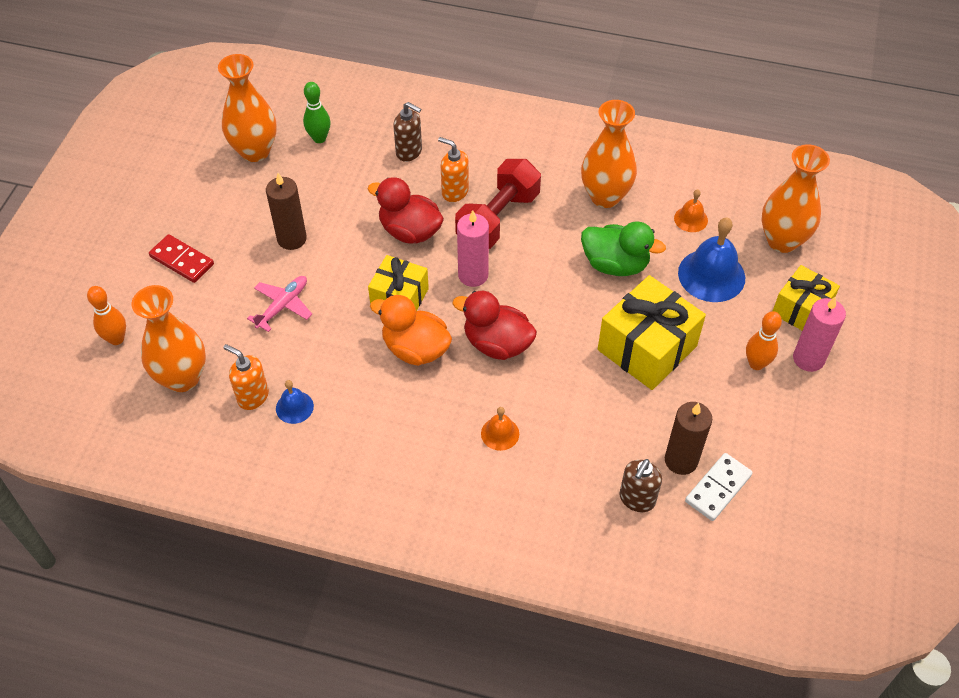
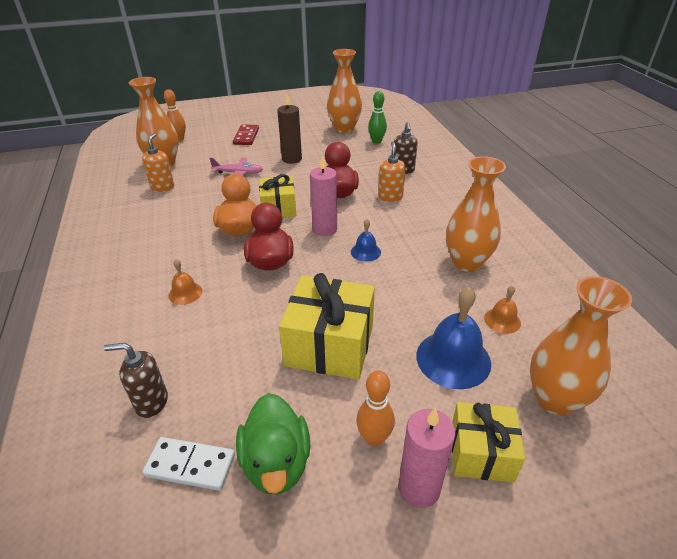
camera: 60 degrees right, 15 degrees down
(294, 407) = (162, 203): blue bell -> blue bell (365, 252)
(498, 218) = (386, 221): red dumbbell -> none
(615, 264) = (403, 293): green duck -> green duck (276, 463)
(681, 460) = (212, 419): brown candle -> none

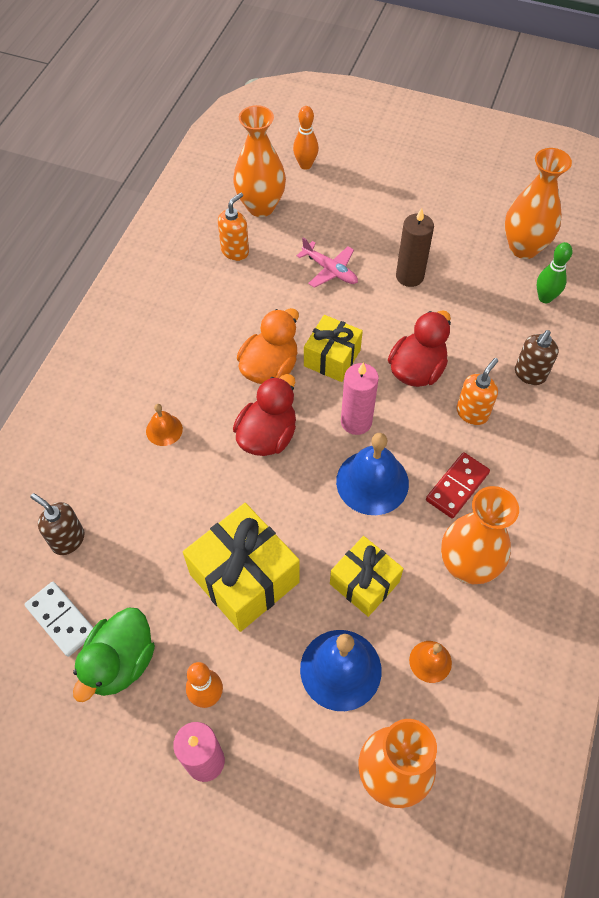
camera: 35 degrees right, 20 degrees up
(246, 136) = (387, 201): red domino -> red domino (457, 487)
(365, 252) = (372, 482): blue bell -> blue bell, size x1.91
(481, 453) = (278, 771): yellow gift -> yellow gift (364, 583)

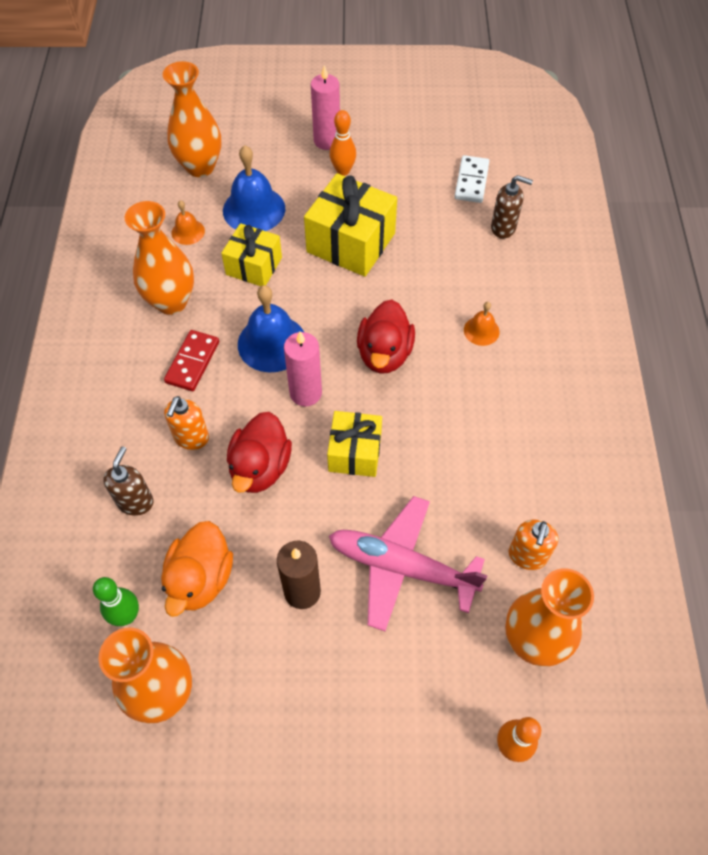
camera: 160 degrees right, 0 degrees up
(61, 620) = (471, 181): white domino -> white domino turned 75 degrees clockwise
(120, 662) = (413, 171): green duck -> none
(269, 368) = (414, 421): orange duck -> orange duck (200, 579)
(329, 270) = (402, 567): pink plane -> pink plane, size x1.76

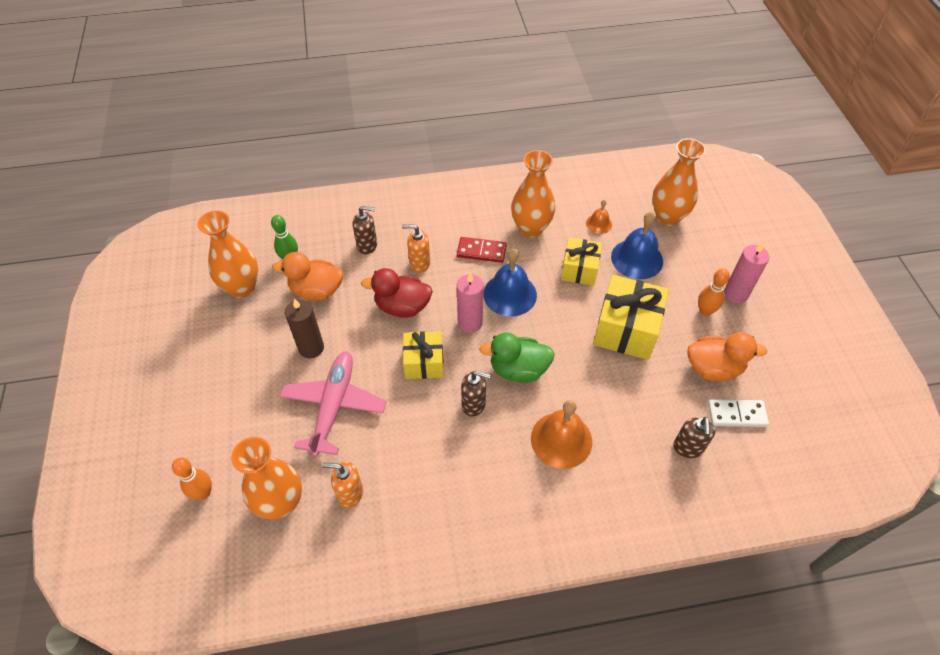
camera: 80 degrees right, 5 degrees down
(384, 354) = (518, 369): red duck -> green duck
(415, 184) = (713, 368): none -> orange duck
(424, 407) = (473, 404): none -> brown soap dispenser
(481, 331) = (561, 440): orange bell -> orange bell, size x1.91

